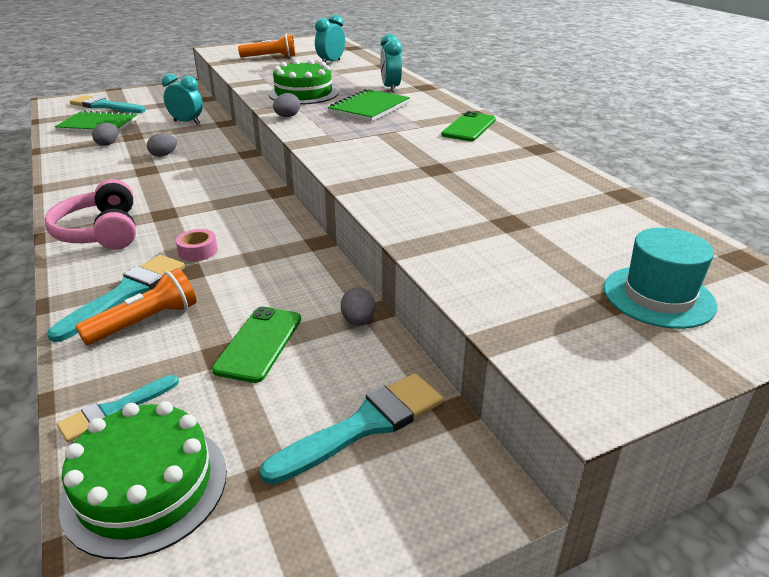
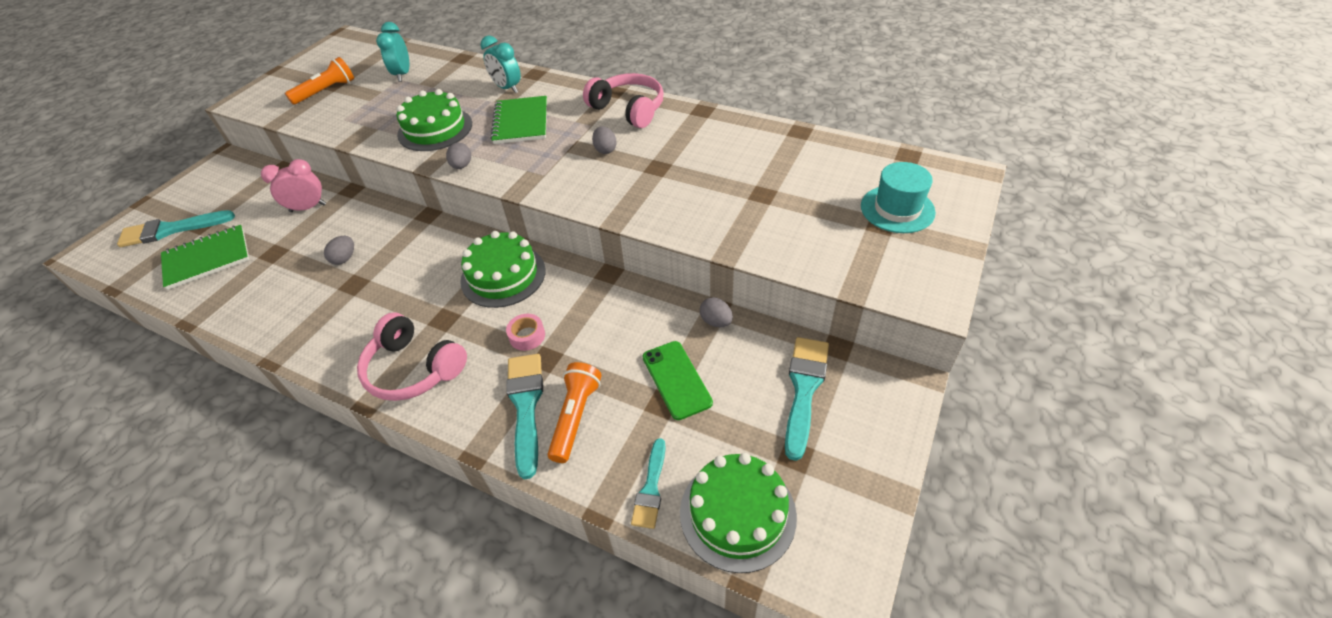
camera: 35 degrees left, 15 degrees up
(108, 144) = (260, 275): grey egg -> grey egg (605, 150)
(187, 122) = (308, 208): turquoise clock -> pink clock
(241, 207) = (503, 275): none -> green cake
(469, 127) = (628, 109): green phone -> pink headphones

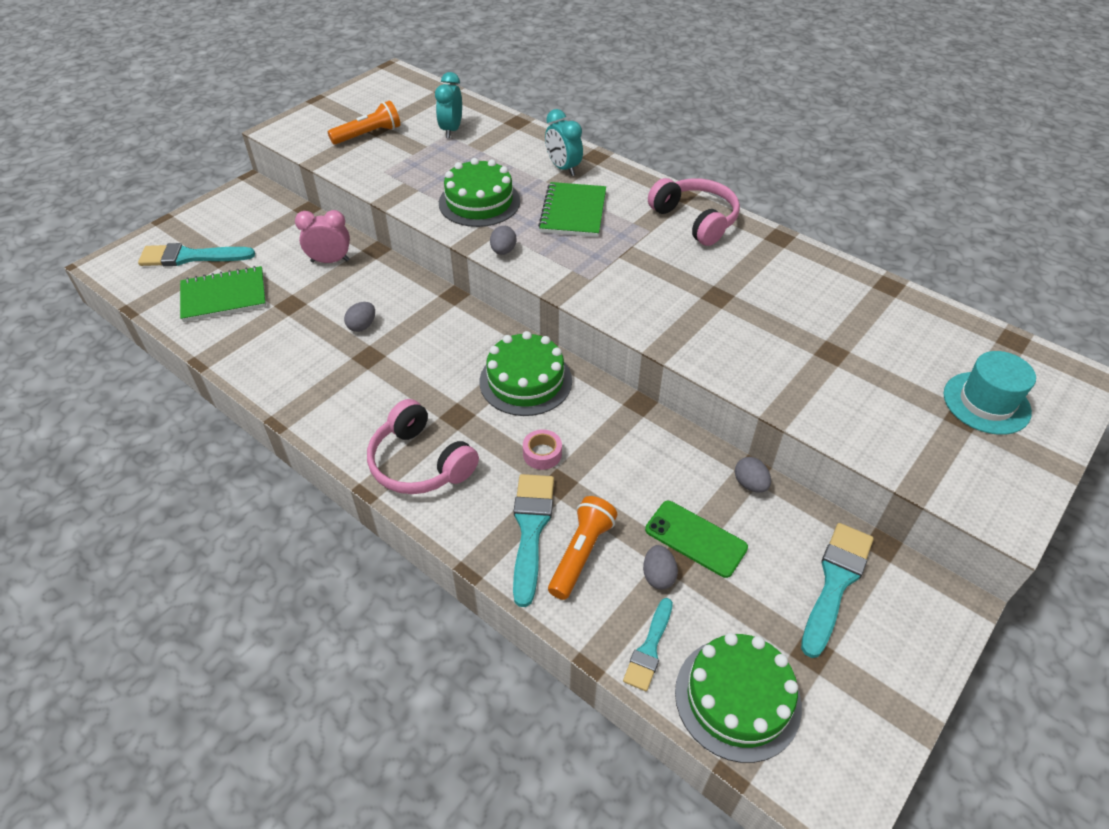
camera: 10 degrees right, 0 degrees up
(605, 150) = (662, 263): grey egg -> grey egg (658, 576)
(676, 379) = (695, 538): green phone -> green phone turned 45 degrees counterclockwise

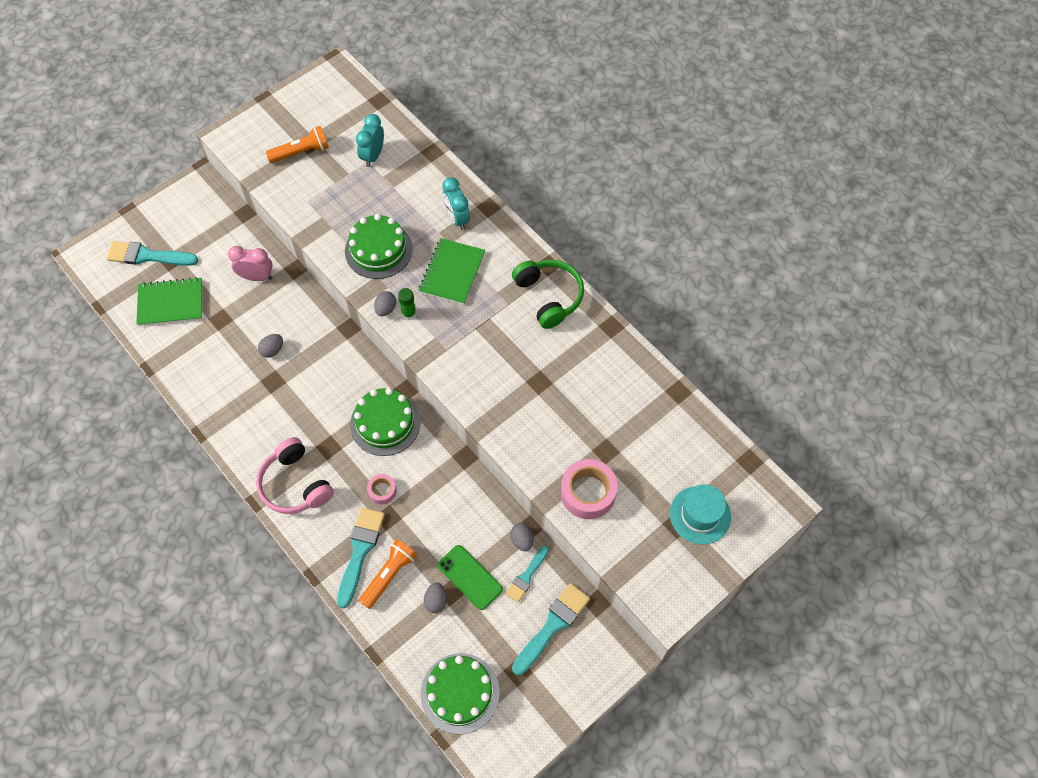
camera: 10 degrees right, 15 degrees up
(533, 252) = (409, 314): none -> green glue stick
(649, 648) = (415, 651): turquoise brush -> turquoise brush (526, 576)
(695, 220) = (549, 296): pink headphones -> green headphones
(830, 398) = (588, 493): none -> pink tape

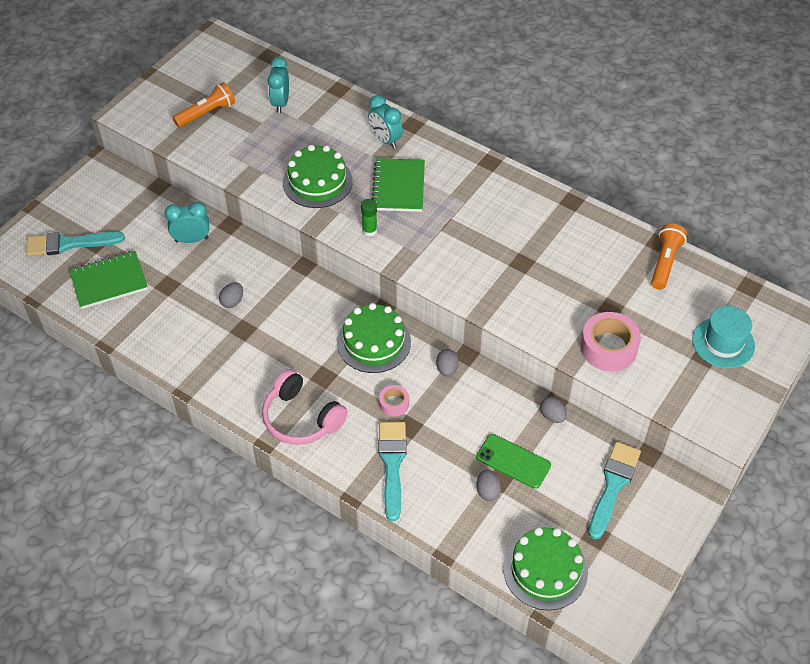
camera: 15 degrees left, 10 degrees down
(257, 277) = (192, 239): pink clock -> turquoise clock
(386, 309) = (344, 231): grey egg -> grey egg (447, 369)
(389, 575) = (431, 479): orange flashlight -> orange flashlight (665, 262)
(526, 576) = (569, 447): turquoise brush -> none
(549, 296) = (501, 188): green headphones -> none

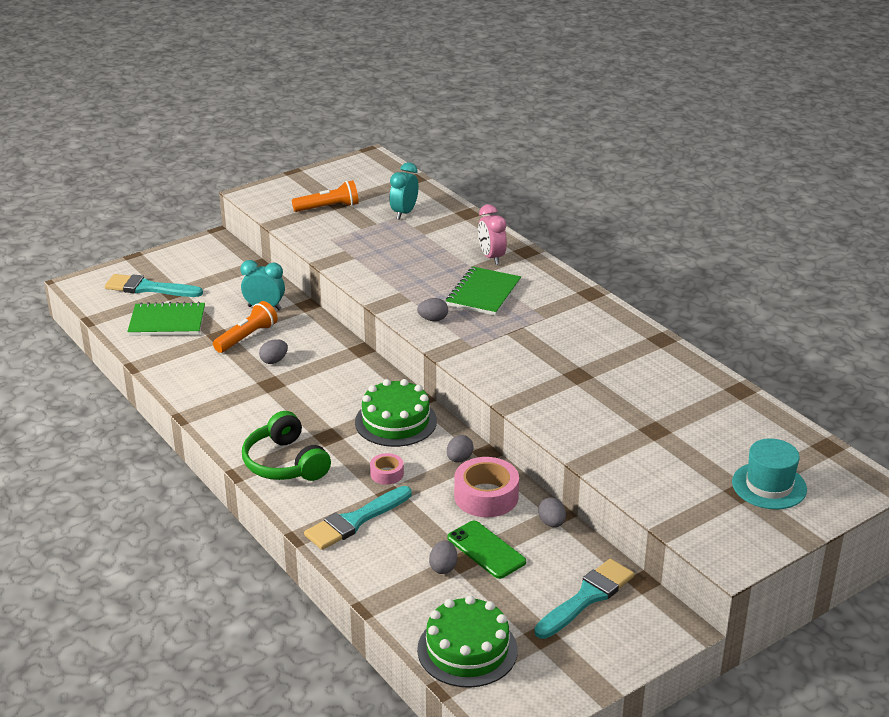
camera: 20 degrees right, 20 degrees down
(301, 418) = (285, 463): pink headphones -> green headphones
(317, 182) = (404, 274): green cake -> none
(369, 230) = (433, 319): green glue stick -> grey egg
(385, 140) = (491, 257): turquoise clock -> pink clock
(392, 464) = (355, 521): turquoise brush -> turquoise brush turned 150 degrees counterclockwise
(608, 347) = (633, 461): pink tape -> pink tape (486, 496)
(665, 262) = (738, 407): orange flashlight -> orange flashlight (247, 337)

